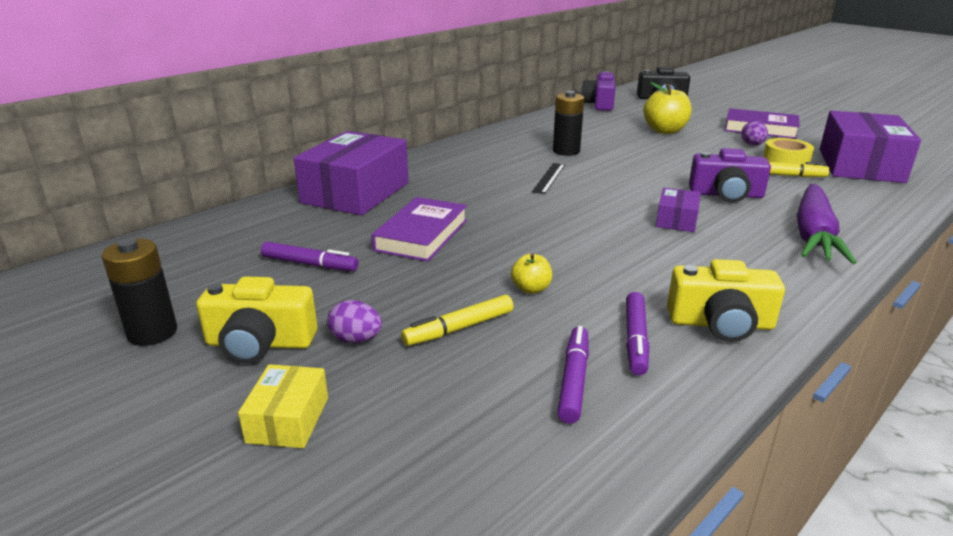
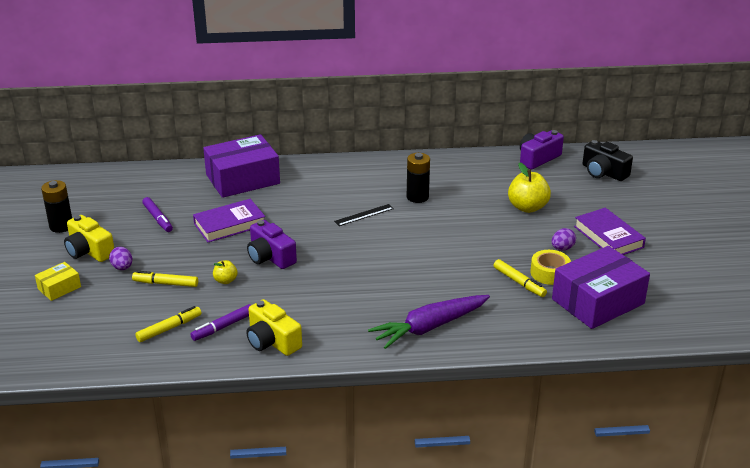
camera: 40 degrees right, 5 degrees up
(573, 380) = (169, 328): purple marker -> yellow marker
(676, 220) = (374, 279): purple box -> none
(726, 194) = (444, 277): purple camera -> purple camera (270, 257)

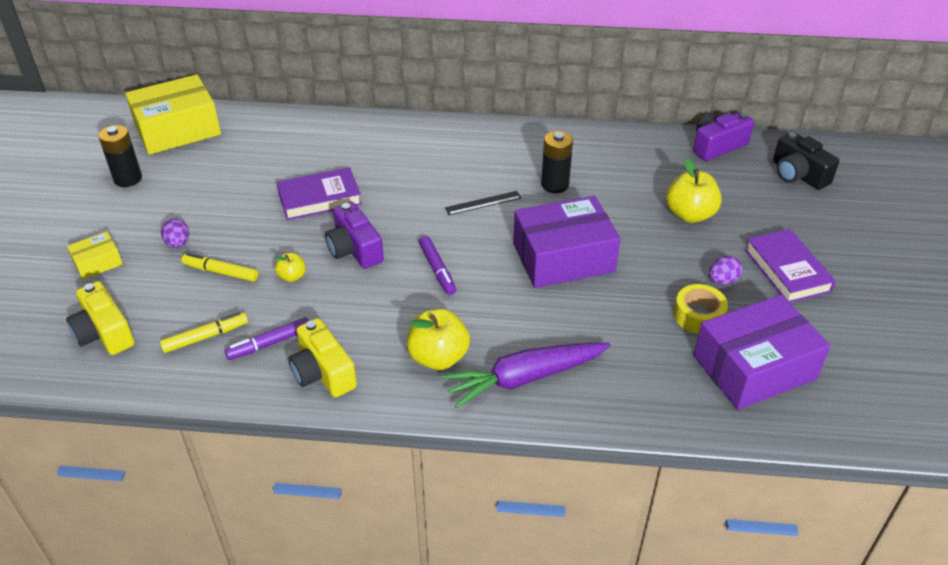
camera: 10 degrees right, 10 degrees up
(89, 251) = (148, 216): yellow camera -> yellow camera (104, 333)
(90, 186) = (177, 129): none -> yellow box
(158, 218) = (239, 181): purple marker -> purple marker (437, 269)
(243, 179) = (352, 138): purple box -> purple box (563, 258)
(359, 321) = (438, 357): none -> yellow apple
(519, 282) = (656, 325): yellow marker -> none

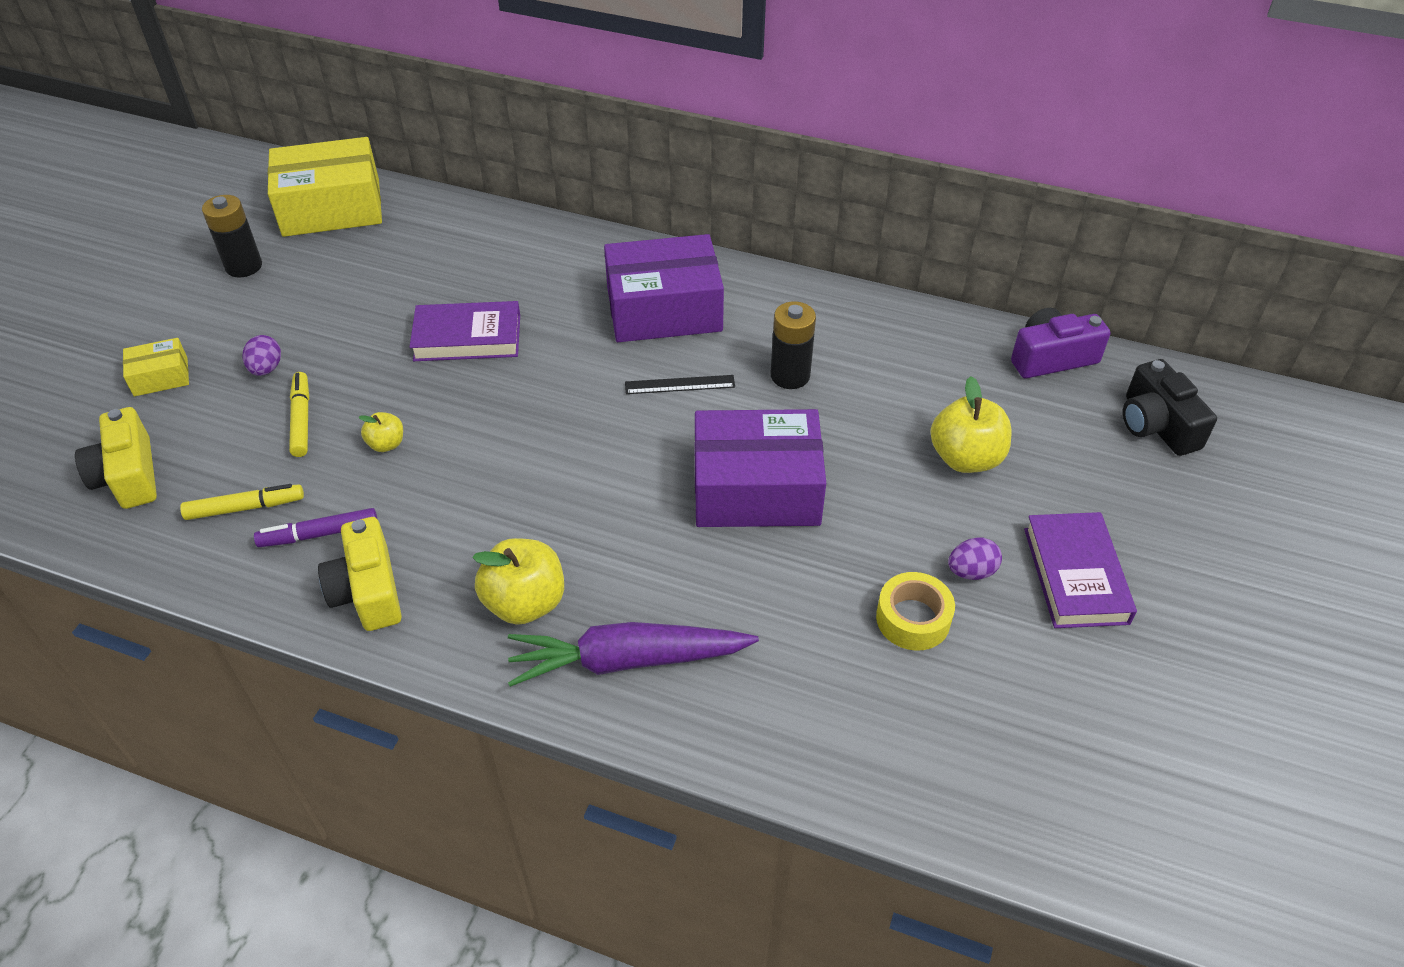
camera: 15 degrees right, 5 degrees up
(221, 272) = (301, 419): yellow marker -> yellow marker turned 45 degrees clockwise
(354, 249) = (482, 420): purple camera -> none
(437, 269) = (577, 472): purple marker -> none
(754, 367) = (961, 719): purple box -> purple box (664, 309)

